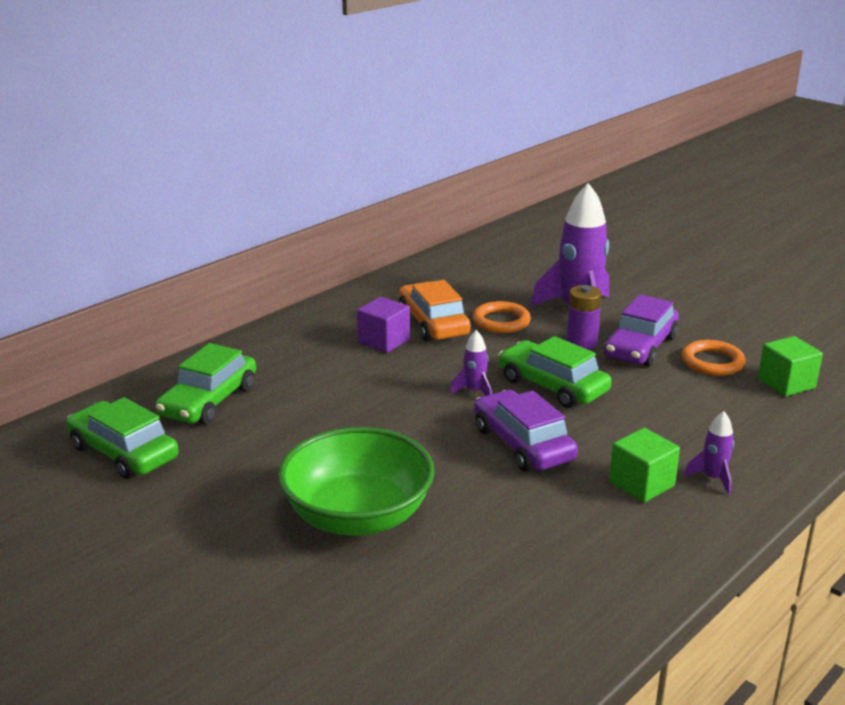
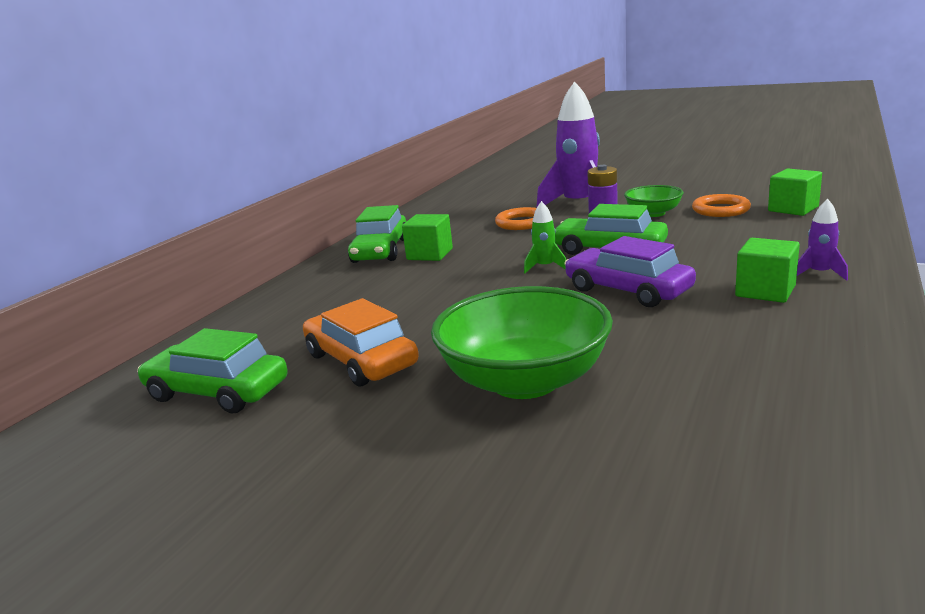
camera: 15 degrees left, 5 degrees down
(209, 401) = (288, 329): green car -> green car (381, 251)
(384, 341) = (430, 254): purple cube -> green cube
(433, 323) = (464, 235): orange car -> orange car (361, 360)
(474, 391) = (545, 267): purple rocket -> green rocket
(640, 347) = (653, 213): purple car -> green bowl

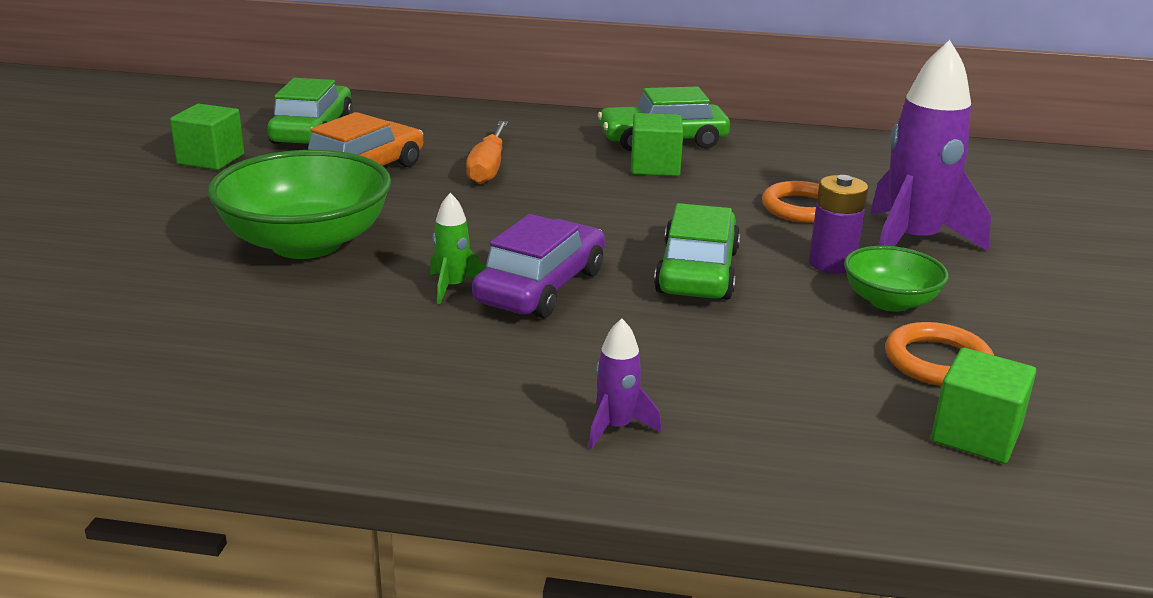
camera: 70 degrees right, 5 degrees up
(391, 306) = (488, 167): none -> orange screwdriver
(545, 267) = (618, 234): green rocket -> green rocket (453, 287)
(765, 291) = (541, 378): green cube -> green cube (211, 159)

